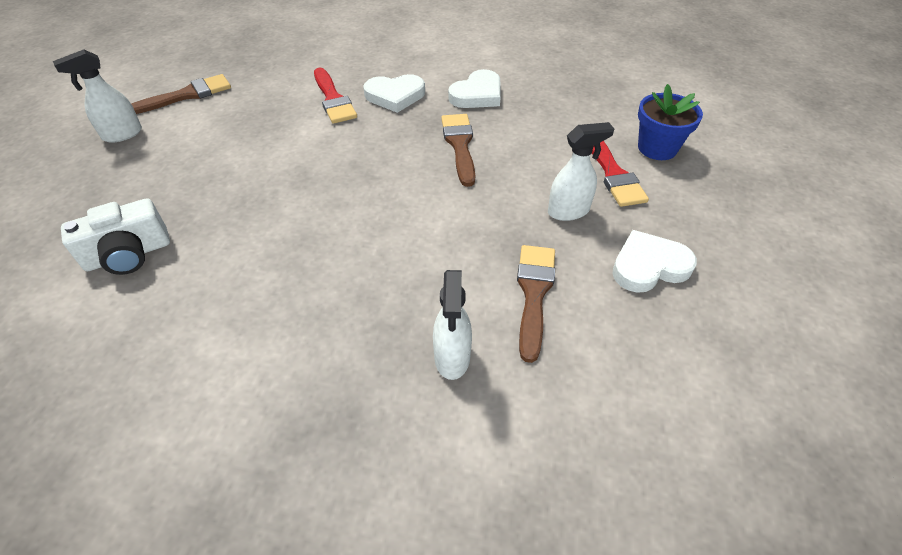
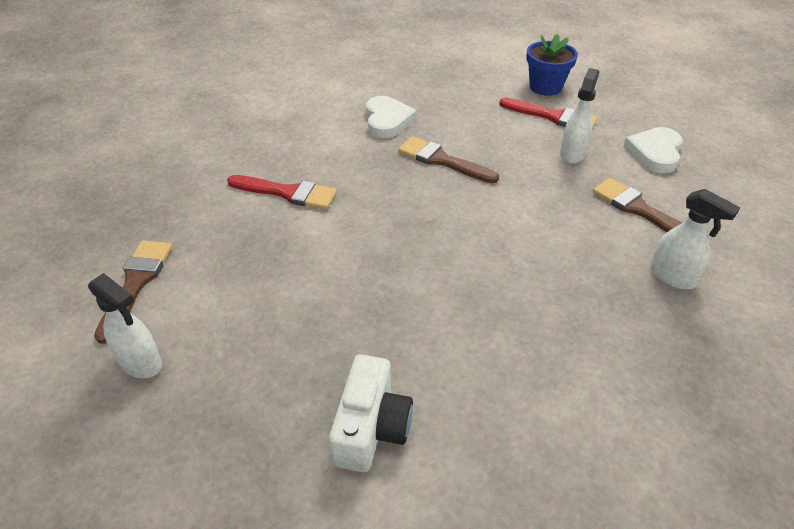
camera: 50 degrees left, 5 degrees down
(122, 134) = (141, 363): white spray bottle -> white spray bottle turned 60 degrees counterclockwise
(395, 96) = (331, 159): white heart -> none

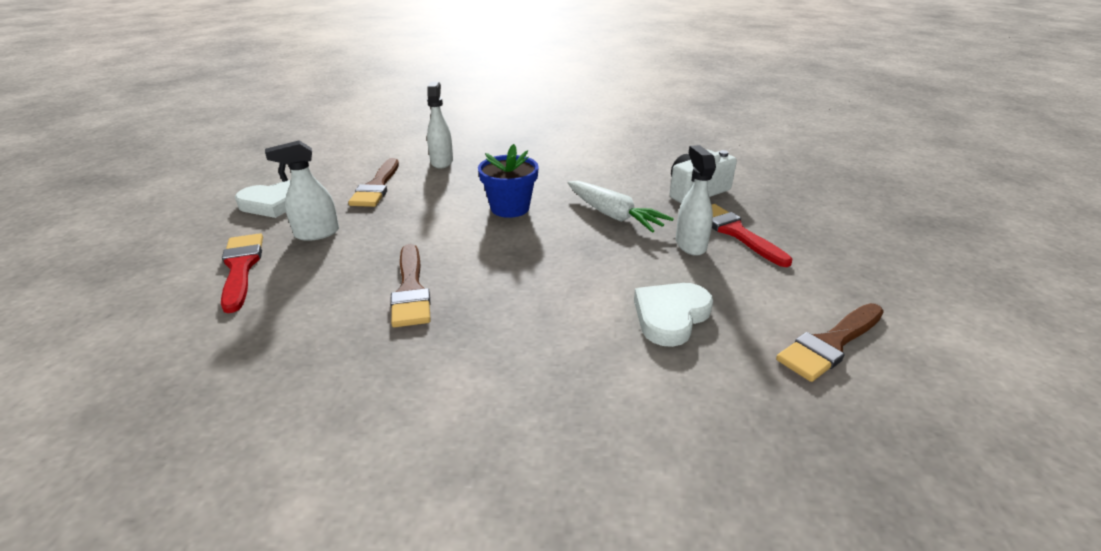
camera: 135 degrees left, 10 degrees down
(141, 363) = (839, 281): white spray bottle -> white spray bottle (690, 244)
(287, 193) = (599, 350): red brush -> red brush (736, 232)
(387, 120) = (364, 374): white heart -> white heart (670, 316)
(410, 316) = (613, 215): none -> white carrot
(545, 87) = (155, 299): blue flower pot -> blue flower pot (510, 208)

